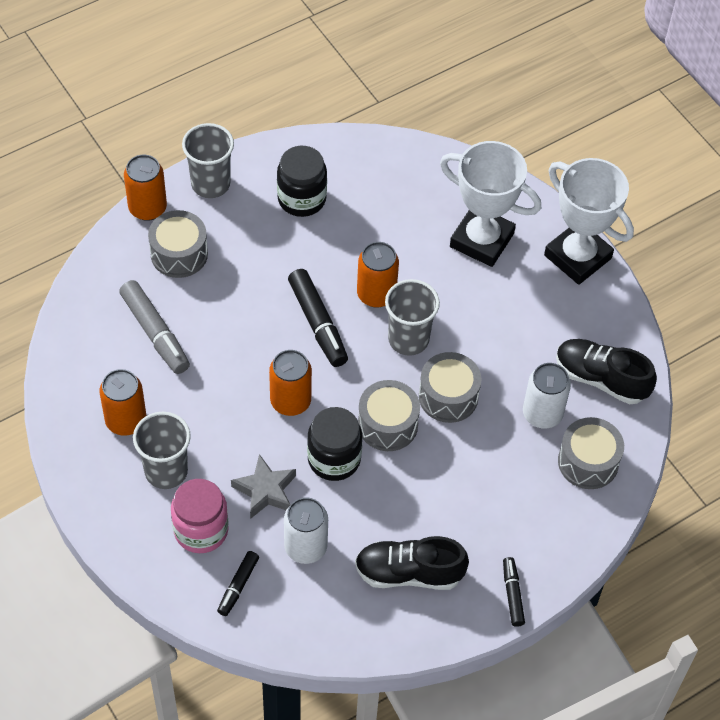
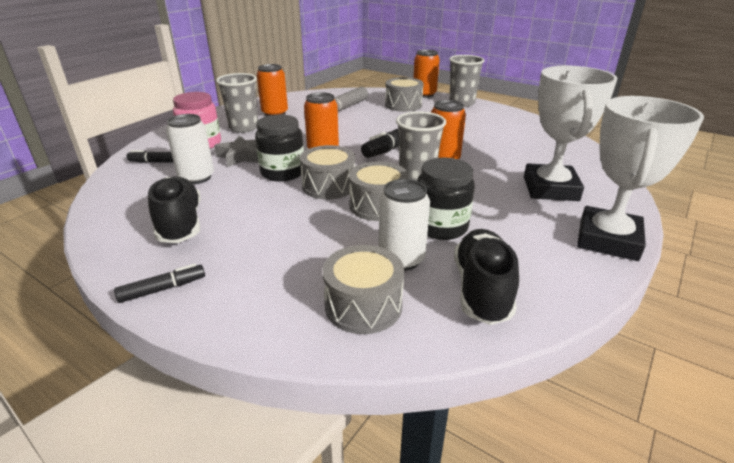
camera: 70 degrees right, 25 degrees down
(301, 199) = (487, 125): black jar -> black jar (441, 226)

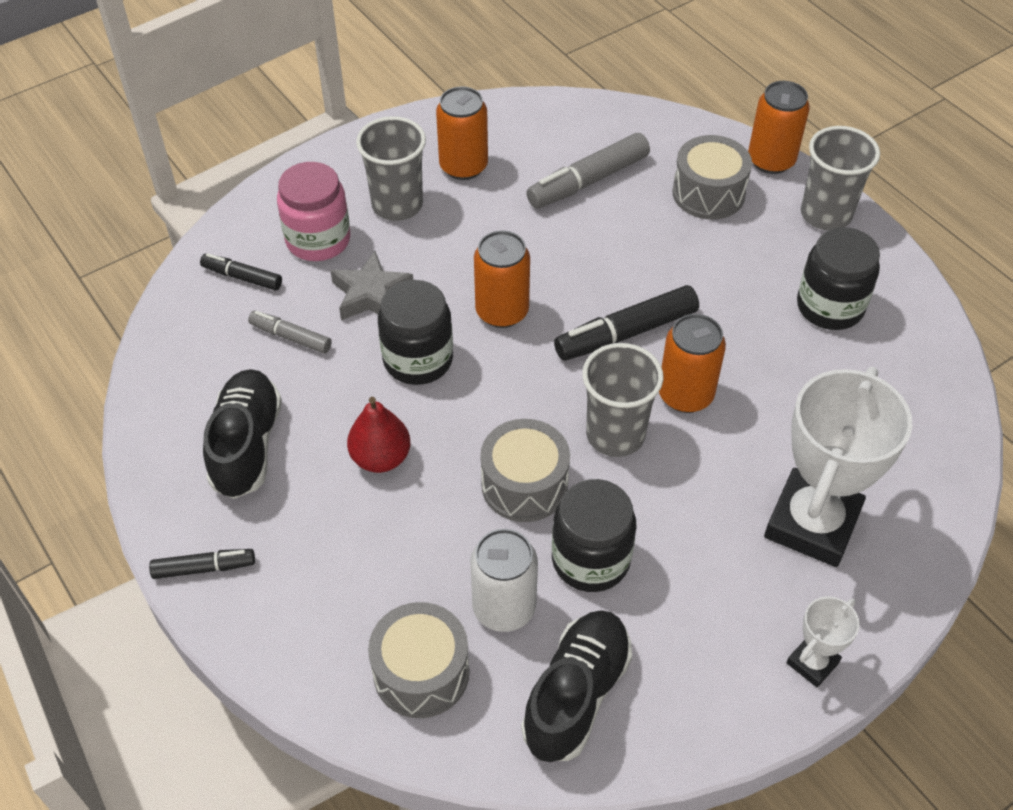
camera: 20 degrees right, 20 degrees up
(196, 177) = (291, 337): white can -> grey marker
(278, 212) = (381, 458): none -> red pear
(329, 186) = (473, 415): grey drum -> none
(488, 125) = (830, 306): none -> black jar
(608, 240) = (812, 663): white trophy -> white trophy, size x0.47

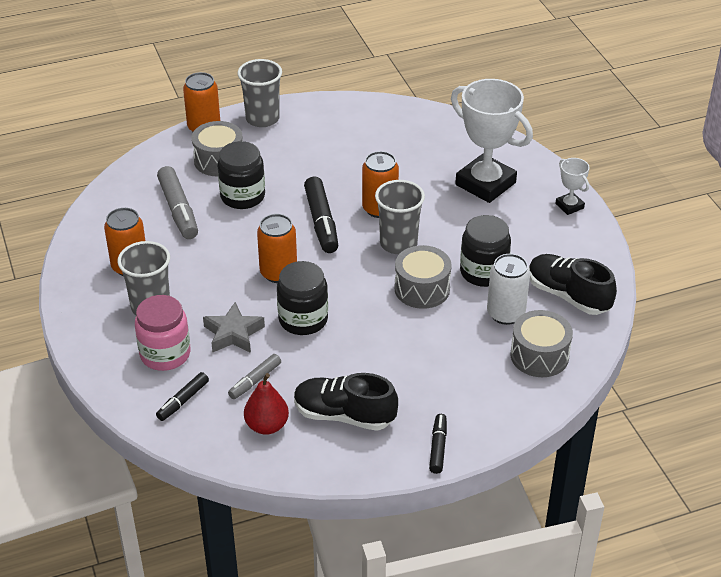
camera: 75 degrees left, 10 degrees down
(381, 458) = (378, 350): red pear -> red pear (267, 426)
(830, 306) = (336, 137): black jar -> black jar (242, 196)

